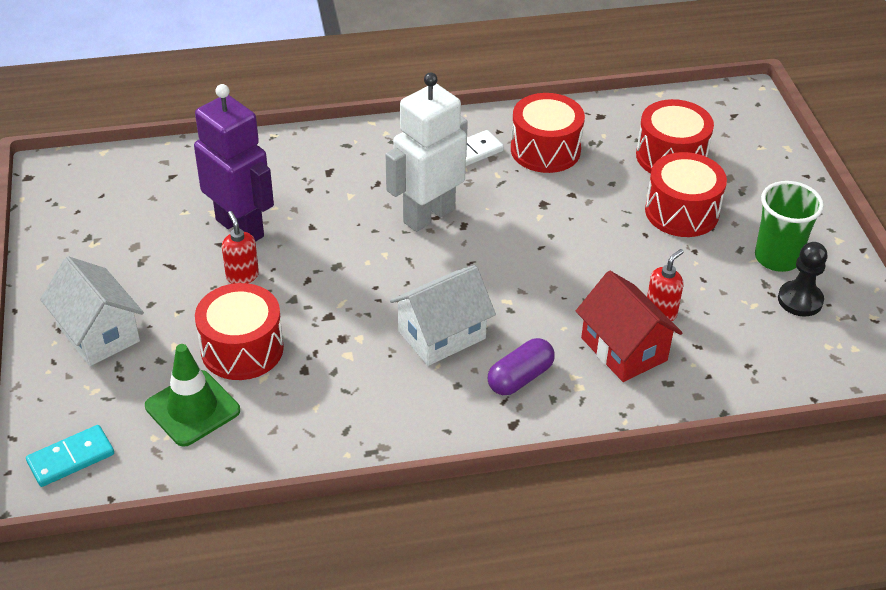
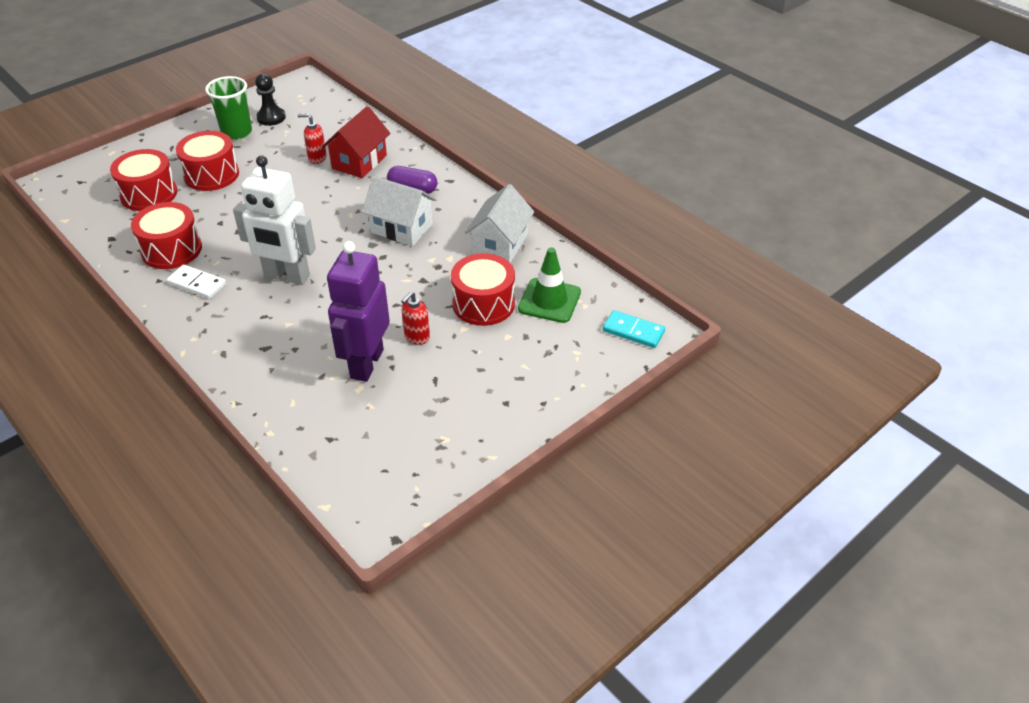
camera: 120 degrees left, 0 degrees up
(98, 333) = (529, 379): white house -> white house (500, 244)

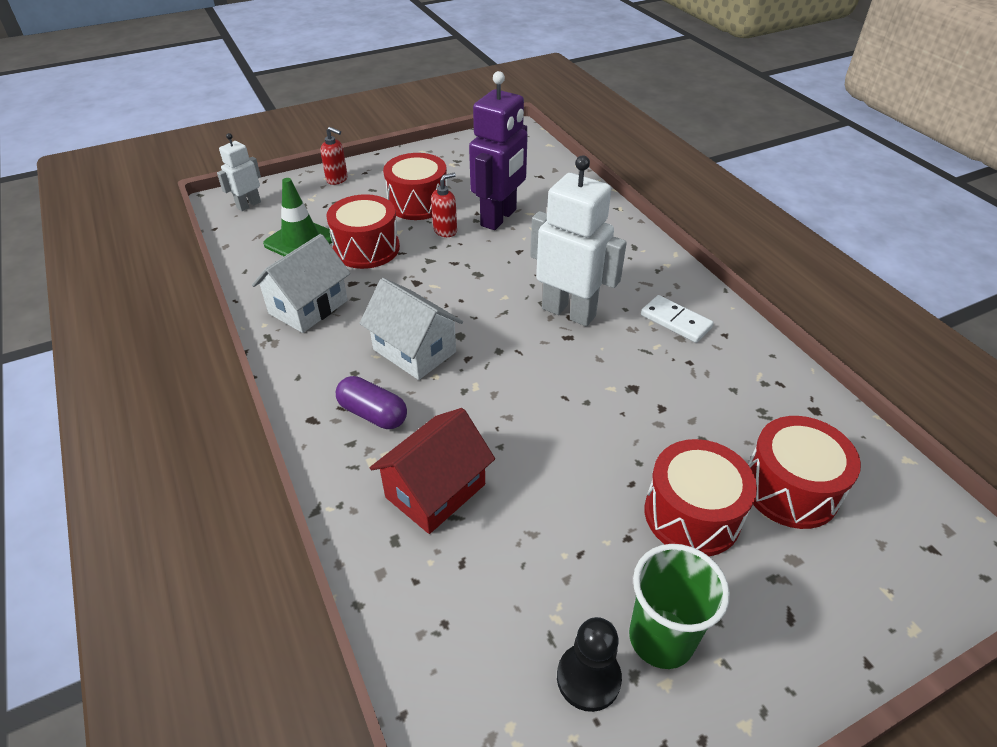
camera: 165 degrees left, 0 degrees up
(171, 250) = (720, 374): red drum -> red drum (418, 203)
(317, 158) = (506, 517): red soap dispenser -> red soap dispenser (337, 179)
(633, 331) = (248, 205): turquoise domino -> white robot

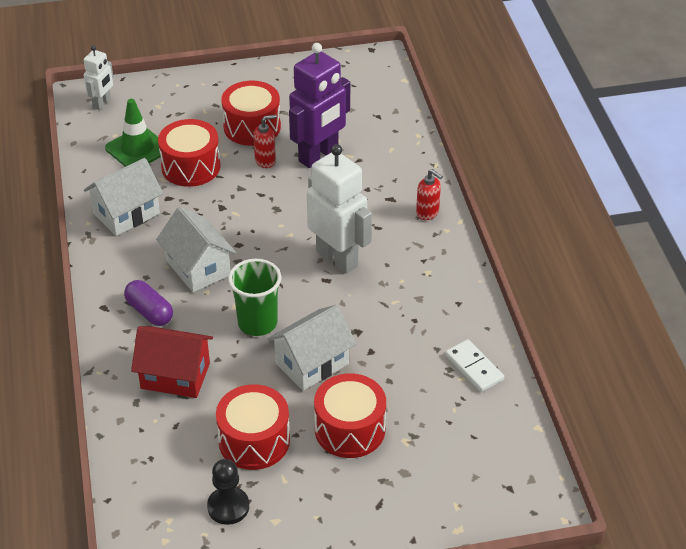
camera: 15 degrees right, 0 degrees up
(248, 205) = (102, 103): white robot -> white robot turned 150 degrees clockwise
(337, 179) = (188, 88): red soap dispenser -> red soap dispenser (427, 213)
(435, 491) = (175, 376): red house -> red house turned 45 degrees clockwise
(601, 437) = (312, 363): none -> white house
(661, 638) = (286, 496): green cup -> green cup (257, 323)
(676, 321) = (423, 283): white domino -> white domino (474, 367)
(790, 489) = (433, 428): red drum -> red drum (254, 441)

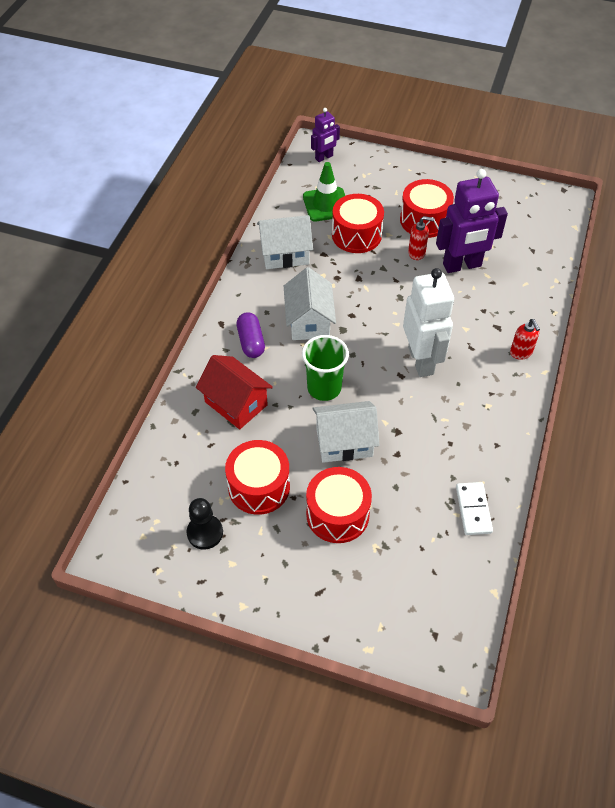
camera: 30 degrees right, 10 degrees up
(102, 103) = (324, 157): white robot -> purple robot

